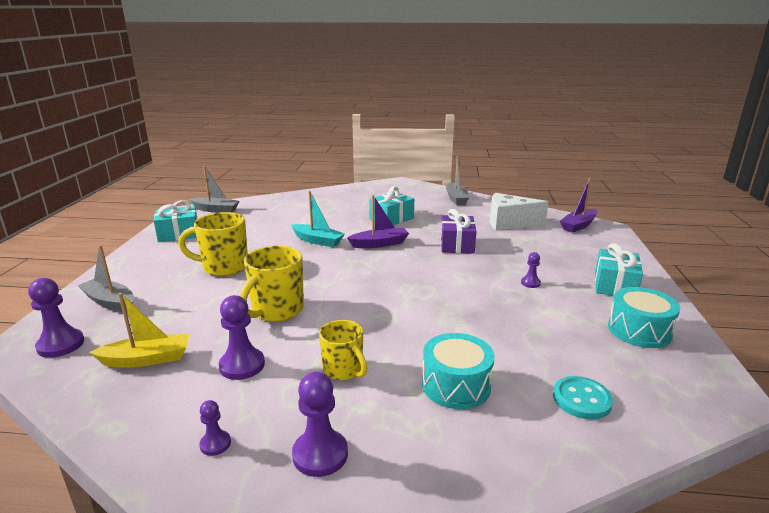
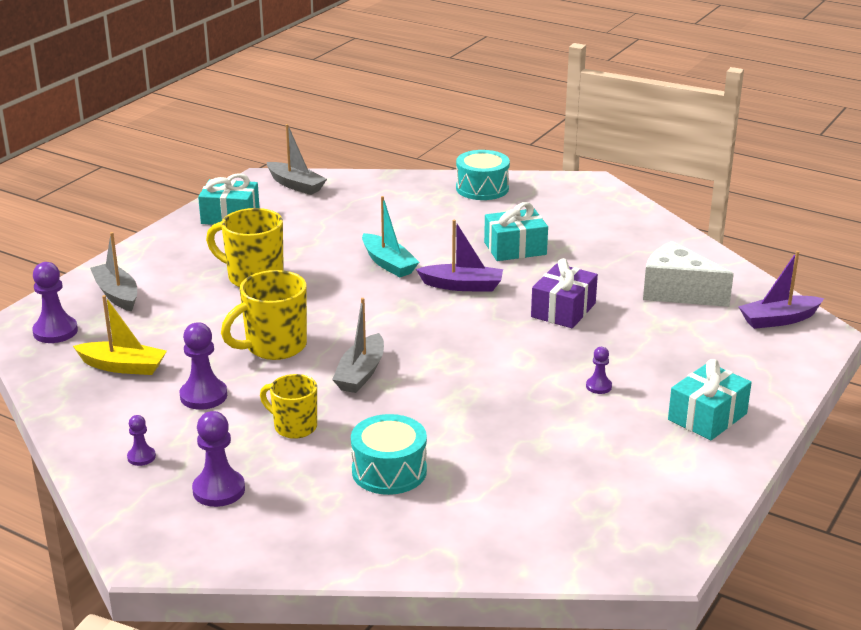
camera: 25 degrees right, 5 degrees up
(344, 370) = (294, 427): yellow mug -> yellow mug turned 135 degrees clockwise
(456, 199) = (645, 232): grey boat -> grey boat (360, 373)
(581, 399) = (500, 519): turquoise button -> none
(639, 330) = (659, 475): turquoise drum -> turquoise drum (482, 188)

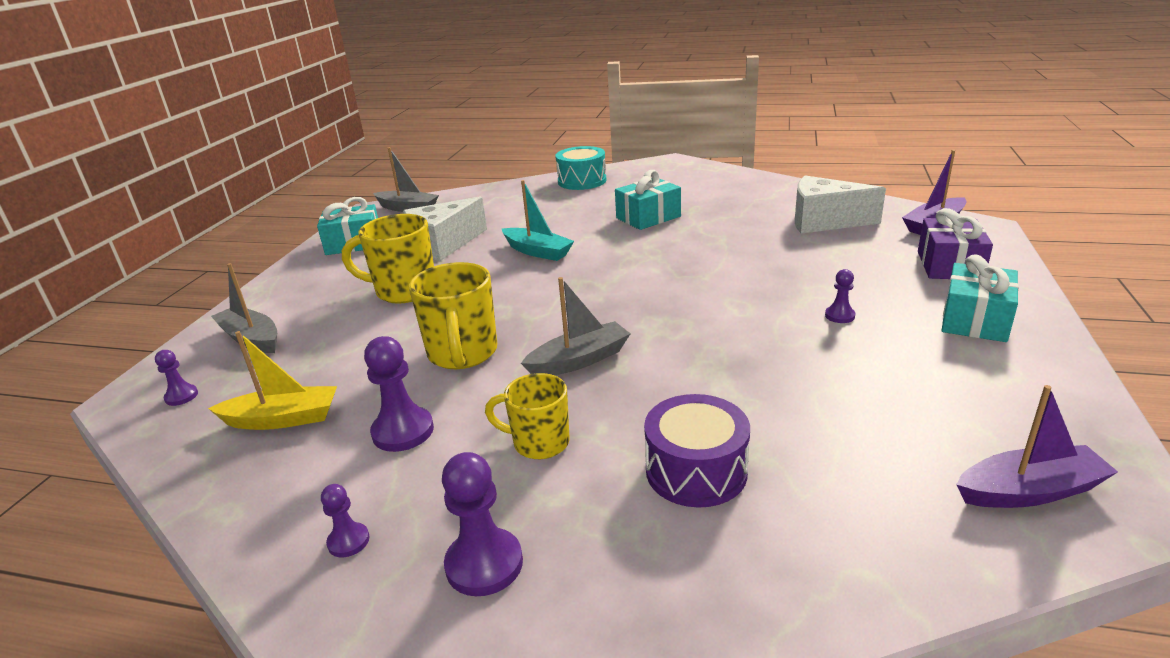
camera: 15 degrees left, 0 degrees up
(55, 331) = (181, 396): purple pawn -> purple pawn, size x0.55
(274, 347) = (462, 354): yellow mug -> yellow mug turned 45 degrees counterclockwise
(309, 236) = (443, 245): none -> white cheese
(360, 373) = (579, 360): grey boat -> grey boat turned 120 degrees counterclockwise
(389, 471) = (696, 471): turquoise drum -> purple drum
(462, 286) = (624, 255): purple boat -> purple boat (1029, 491)
(563, 310) = (737, 256): purple gift -> purple gift (949, 265)

